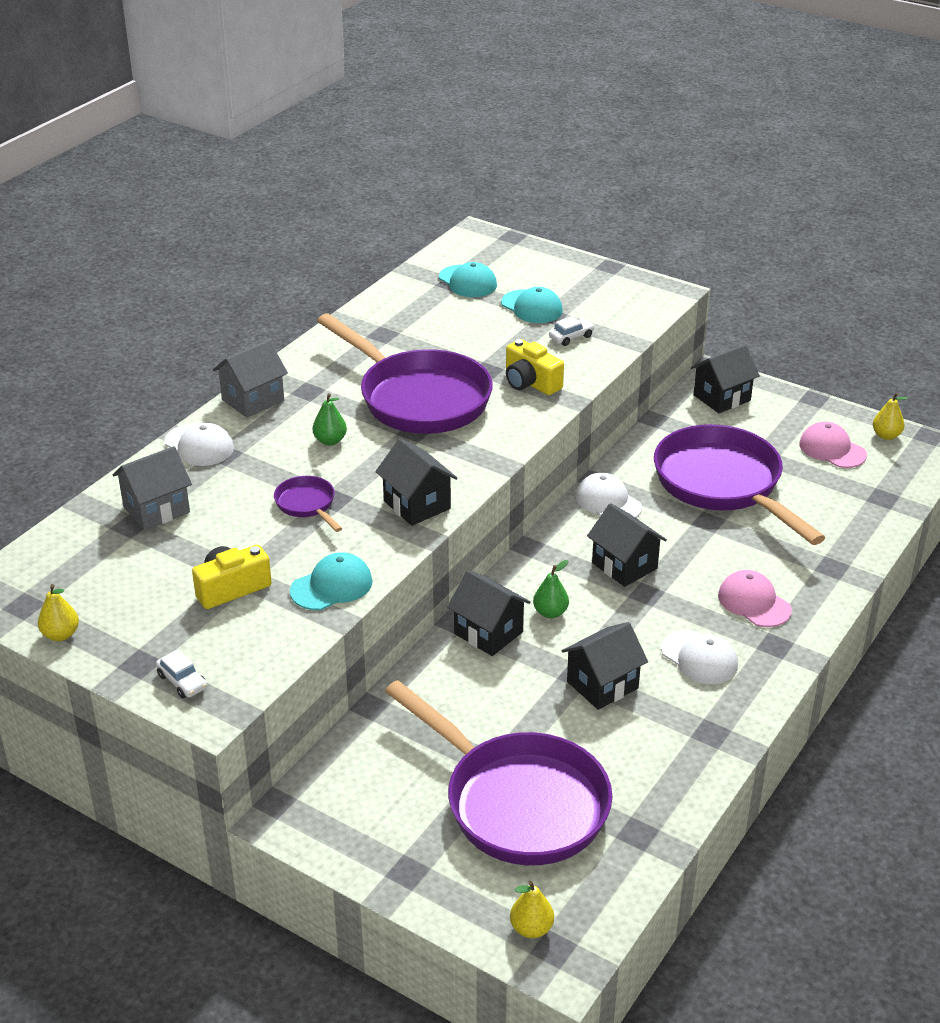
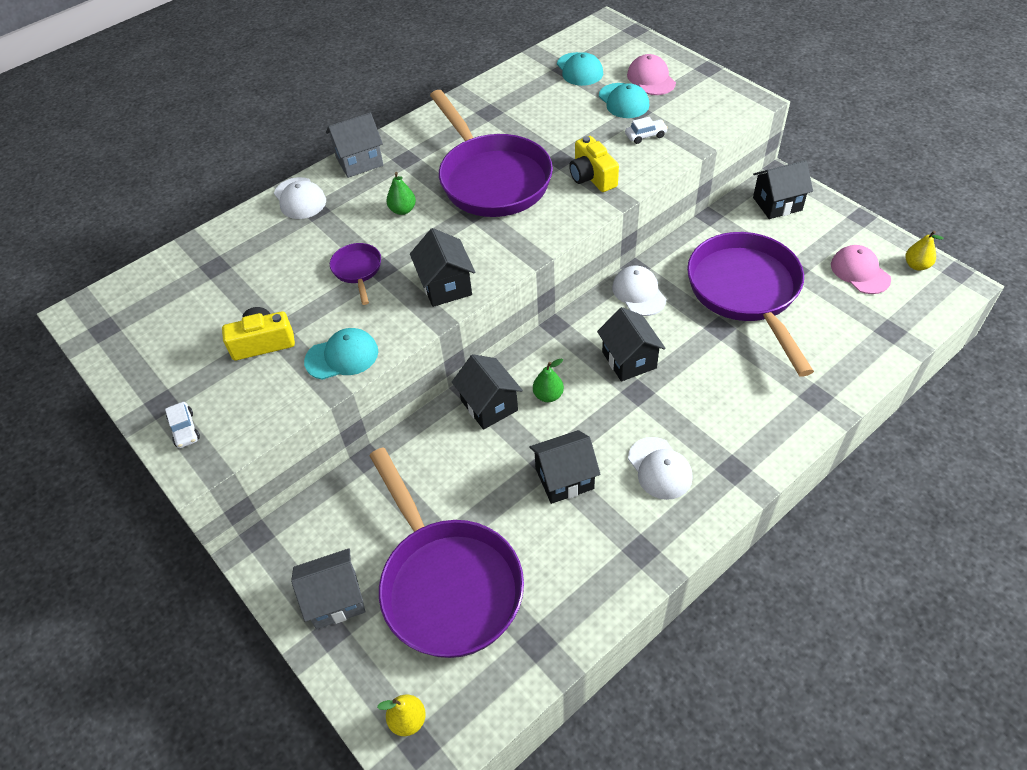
camera: 20 degrees right, 15 degrees up
(61, 635) = (117, 363): yellow pear -> none
(156, 509) = (241, 255): grey house -> grey house (336, 599)
(754, 602) = (730, 420): pink cap -> pink cap (651, 79)

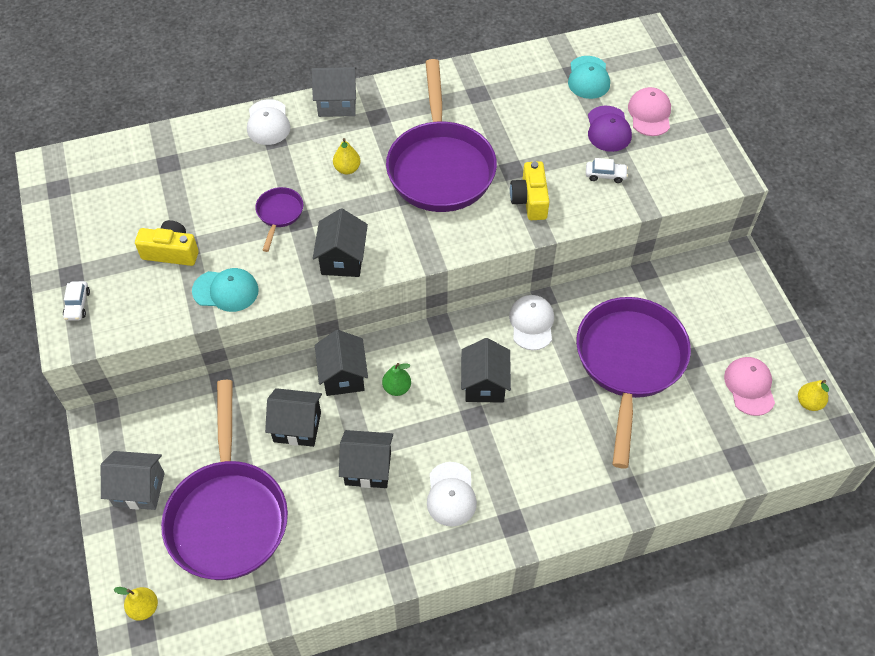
camera: 20 degrees right, 5 degrees up
(403, 210) = (347, 169): green pear -> yellow pear
(623, 101) = (608, 129): turquoise cap -> purple cap
(777, 204) = (717, 284): black house -> black house (297, 427)

